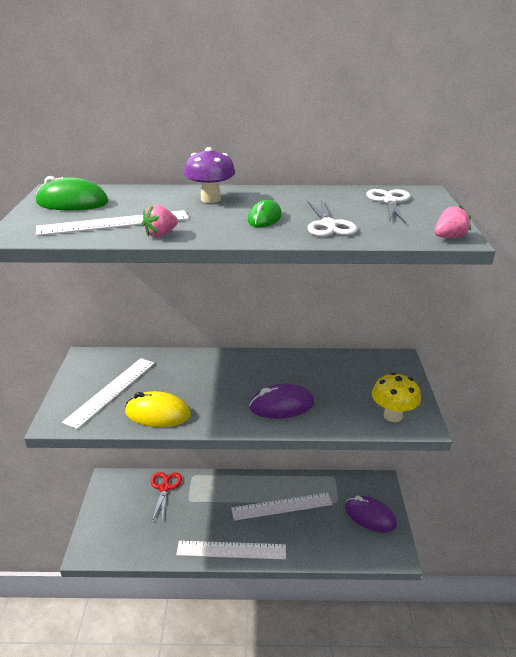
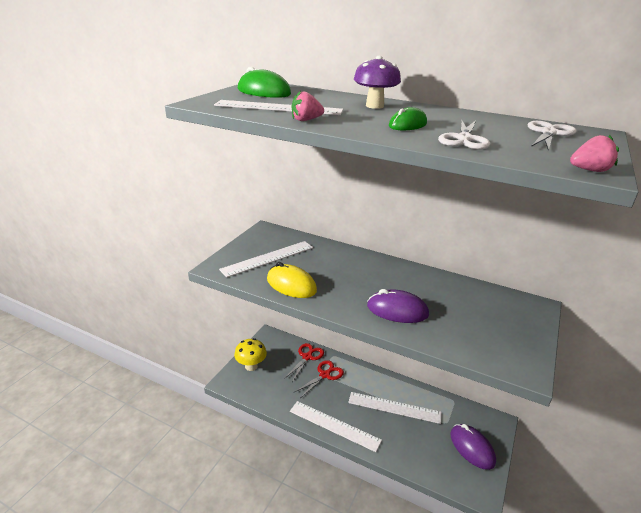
camera: 25 degrees right, 0 degrees up
(194, 500) = (324, 375): none -> red scissors
(393, 416) = (500, 353): yellow mushroom -> yellow mushroom (251, 366)

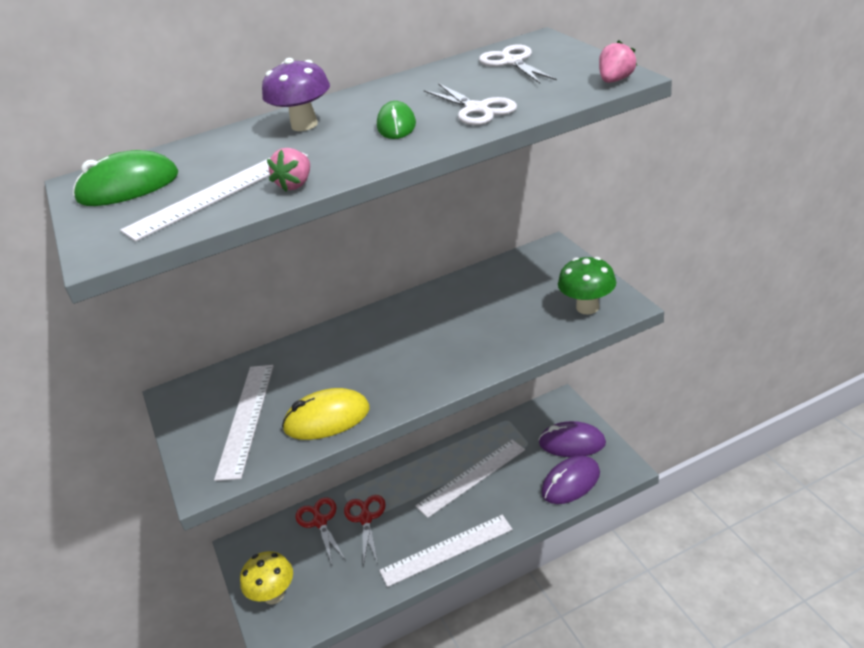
camera: 45 degrees left, 5 degrees up
(397, 310) = (463, 349): purple mouse -> purple mouse (570, 483)
(502, 351) = (587, 307): none -> green mushroom

